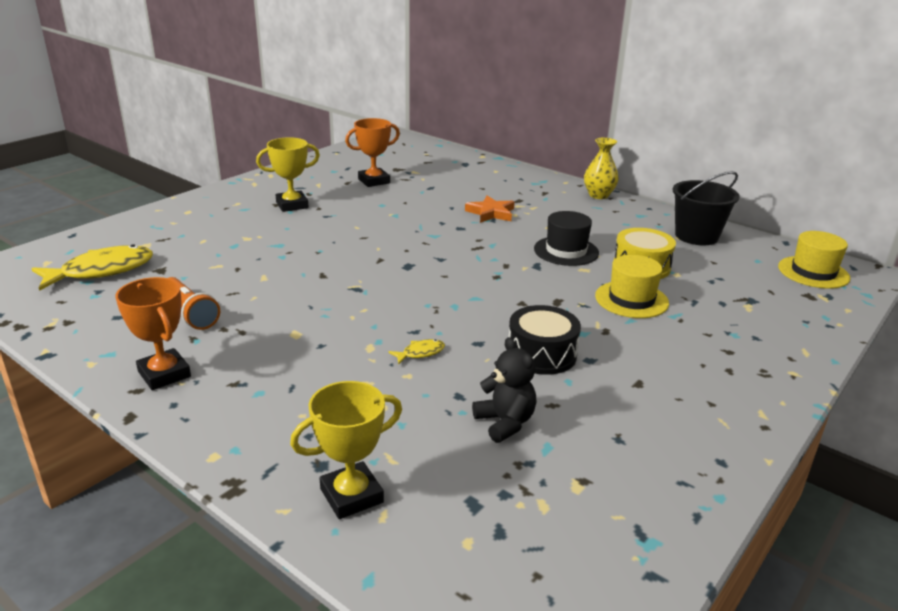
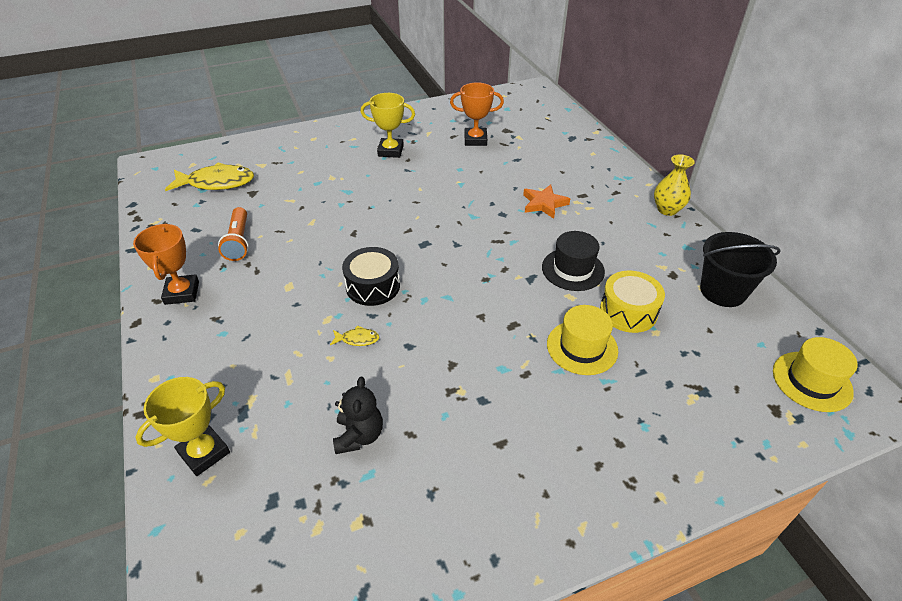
camera: 30 degrees right, 15 degrees up
(351, 495) = (204, 453): yellow trophy -> yellow trophy turned 45 degrees counterclockwise
(541, 354) = (448, 378): black drum -> black drum (373, 286)

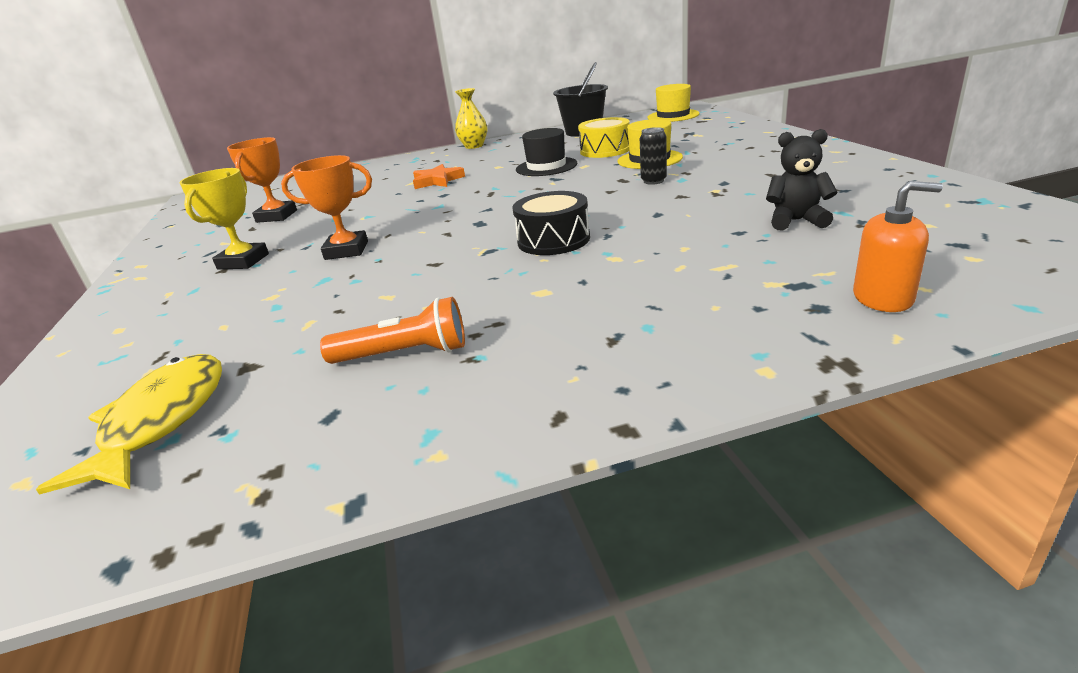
camera: 80 degrees left, 15 degrees down
(182, 293) = (539, 389): orange trophy -> orange trophy (346, 251)
(204, 453) = (883, 298): yellow trophy -> orange soap dispenser
(357, 339) = (650, 237): yellow fish -> none
(502, 347) = (653, 181): none -> black can

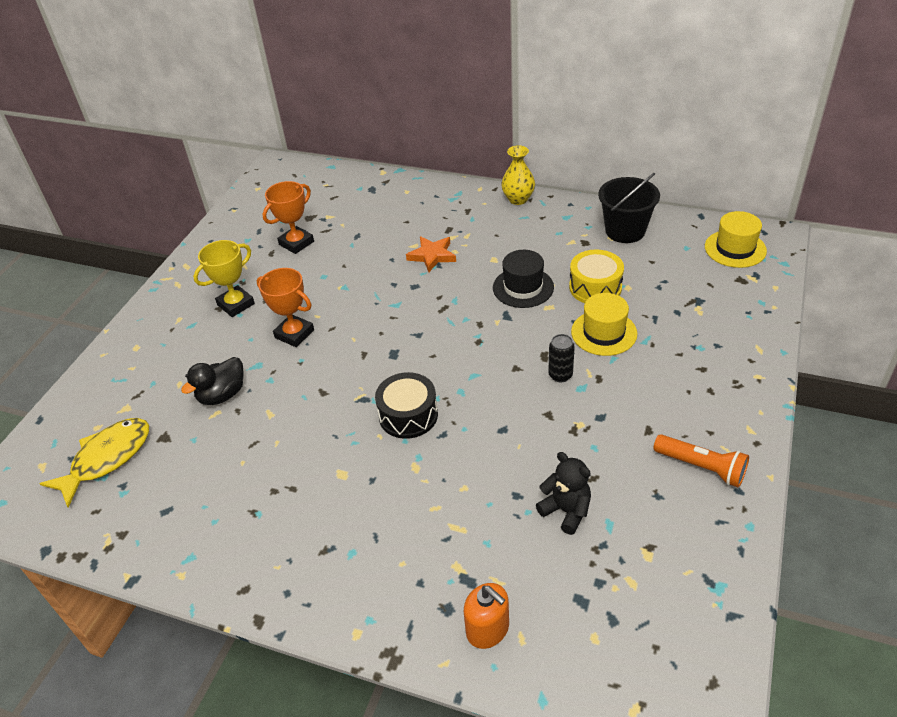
camera: 35 degrees right, 15 degrees up
(301, 310) = (222, 395): none -> black duck
(404, 354) = (230, 483): orange flashlight -> orange flashlight (701, 467)

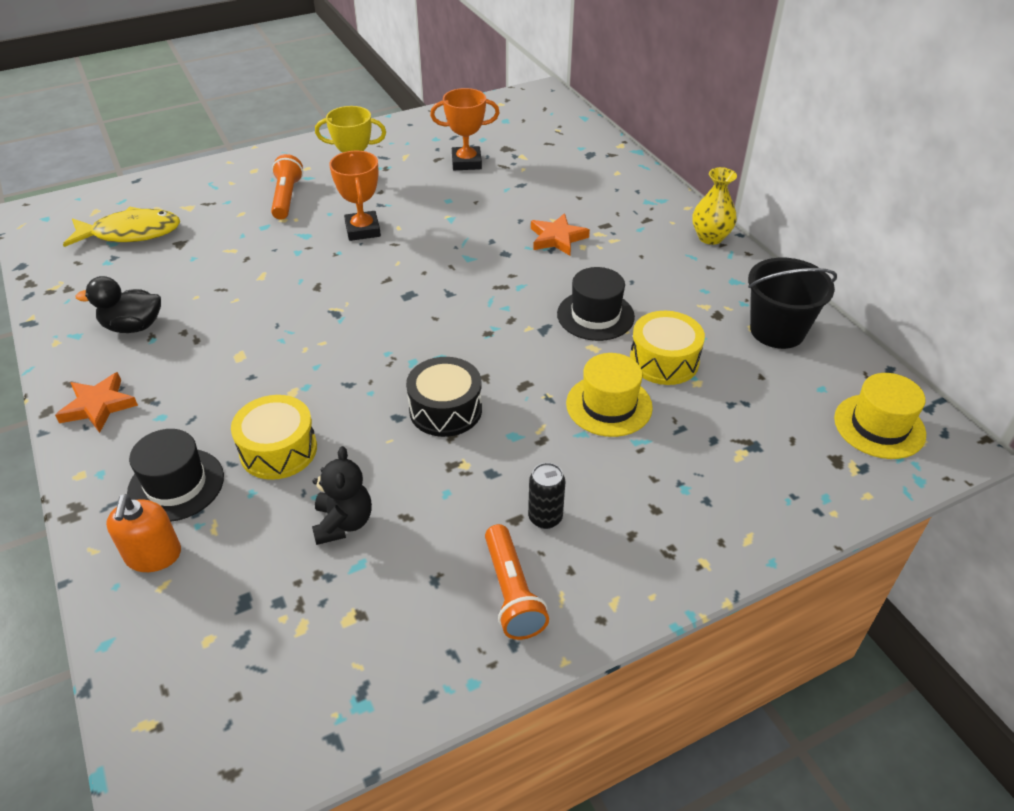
camera: 40 degrees right, 0 degrees up
(198, 349) = (286, 198): none -> orange flashlight
(222, 395) = (253, 240): black duck -> black duck (133, 326)
(293, 584) = (98, 406): none -> orange star
(408, 415) = (347, 349): black drum -> black drum (445, 409)
(433, 580) = (176, 485): none -> black hat
(463, 506) = (278, 450): none -> yellow drum
(560, 375) = (512, 411): black can -> black can (545, 518)

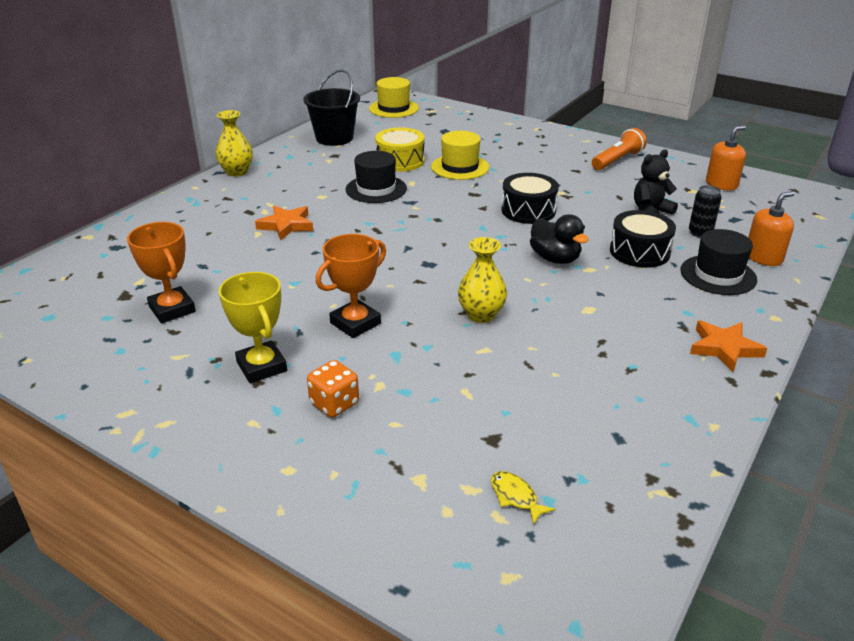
camera: 120 degrees left, 10 degrees down
(131, 233) = (515, 497): yellow fish -> yellow fish, size x0.44
(133, 326) = (634, 388): black duck -> black duck (555, 258)
(278, 450) = (639, 252): yellow drum -> black drum
(286, 198) = (334, 404): orange flashlight -> orange dice
(303, 292) = (481, 315): none -> yellow vase
(334, 674) = (721, 184): none -> orange soap dispenser
(545, 518) = (564, 164): black can -> black can (700, 233)

